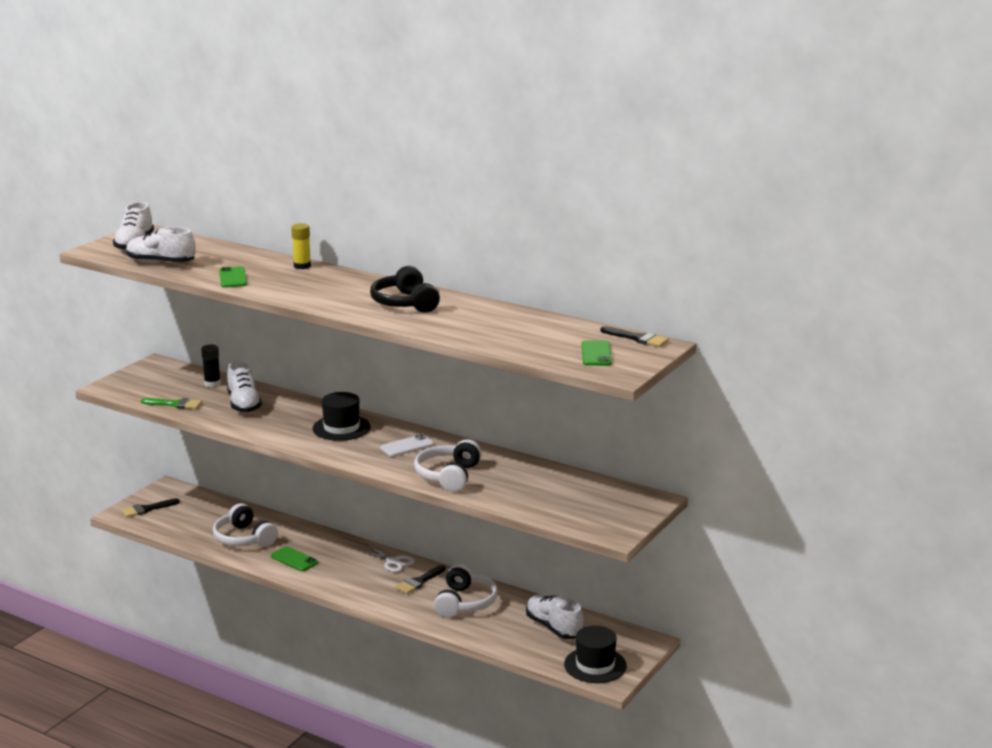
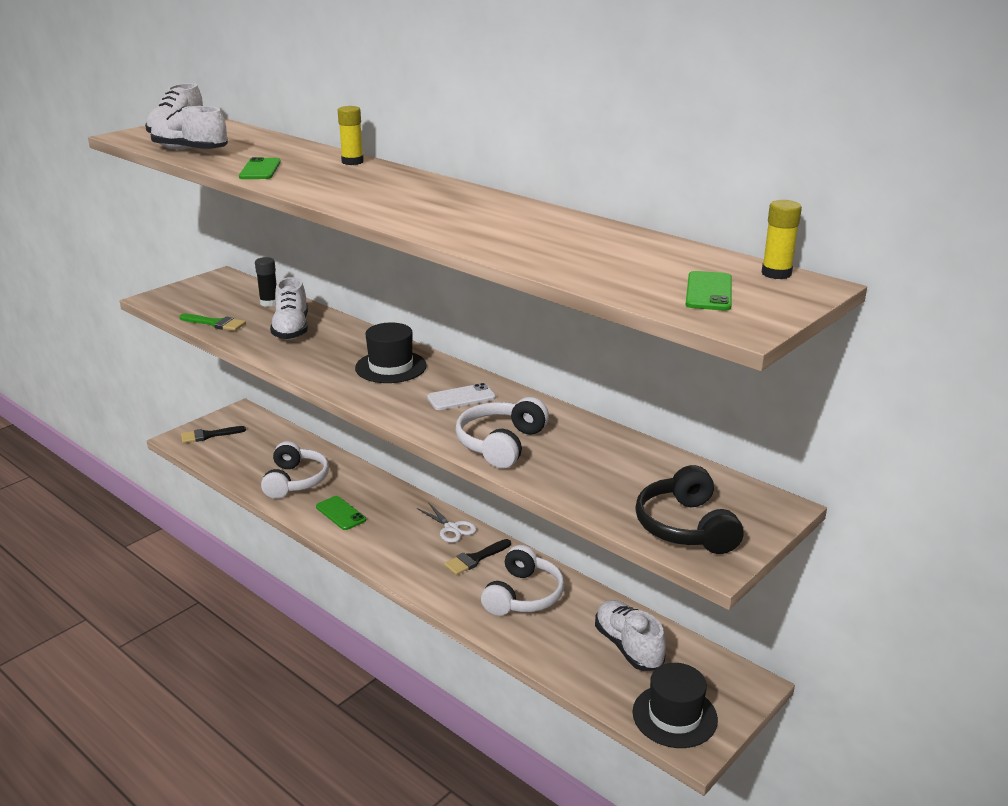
camera: 10 degrees right, 5 degrees up
(244, 538) = (295, 481): white headphones -> white headphones turned 150 degrees counterclockwise
(405, 303) = (457, 209): black headphones -> black headphones (686, 527)
(638, 338) = (776, 273): black brush -> yellow glue stick

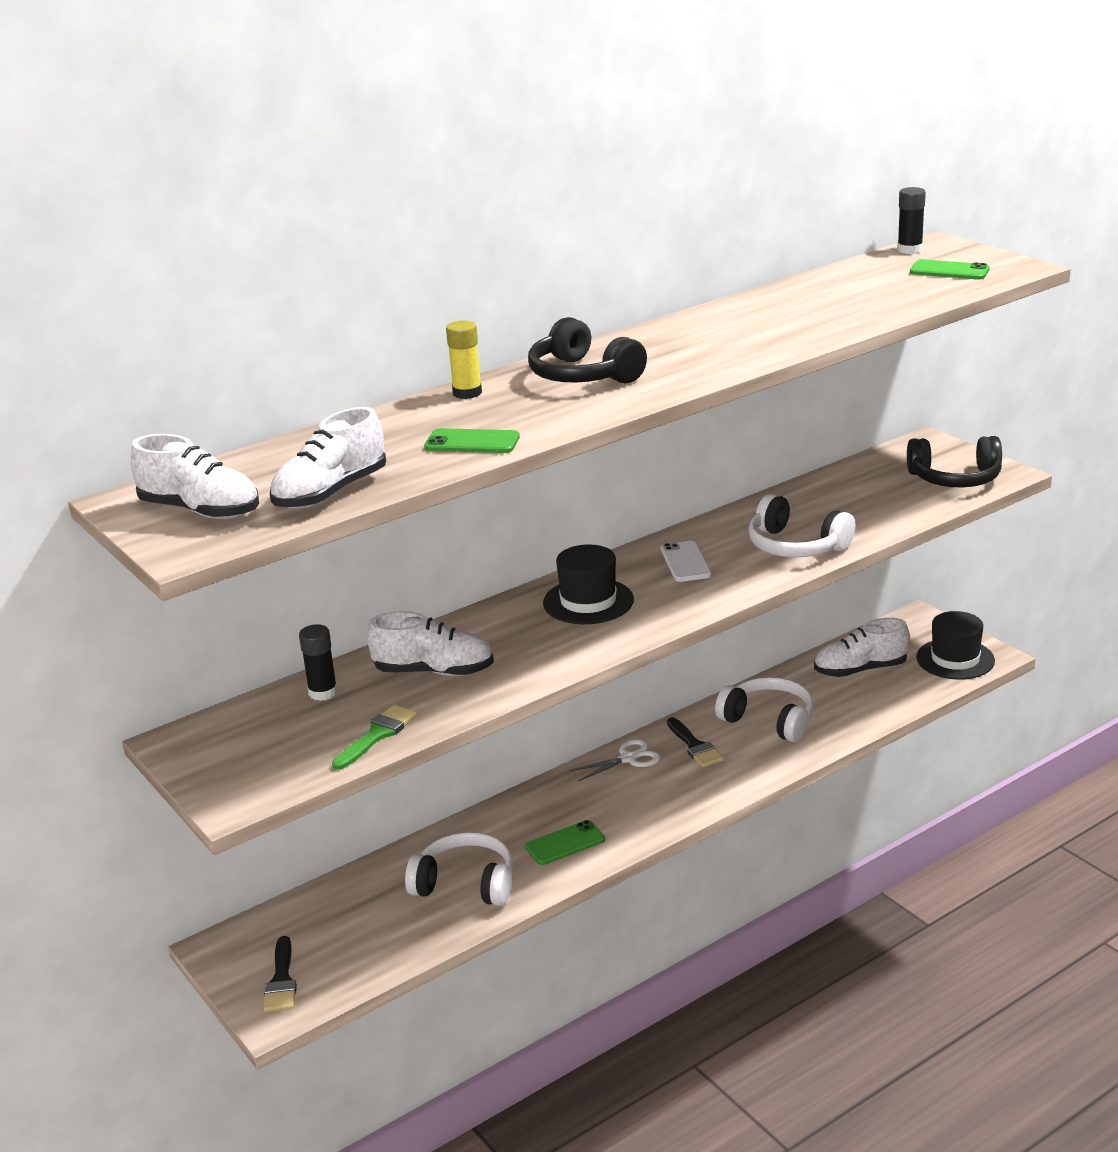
camera: 75 degrees left, 0 degrees up
(385, 185) = (583, 375): none -> black headphones
(776, 273) = (910, 250): yellow glue stick -> black glue stick

